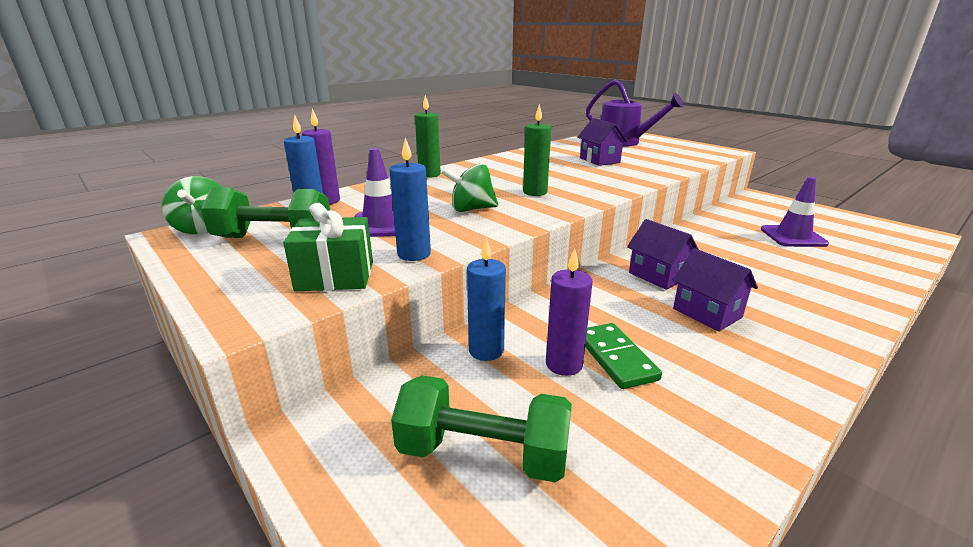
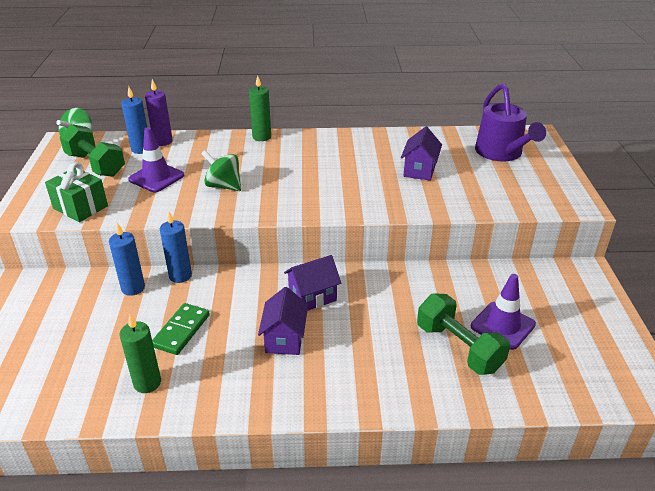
camera: 40 degrees right, 10 degrees up
(414, 254) = (133, 210): blue candle -> blue candle (180, 276)
(483, 454) = (55, 335): green dumbbell -> green dumbbell (458, 348)
(535, 192) = (292, 187): green candle -> green candle (147, 383)
(564, 364) = (152, 318): purple candle -> none
(658, 276) = (312, 297): purple house -> purple house turned 60 degrees clockwise

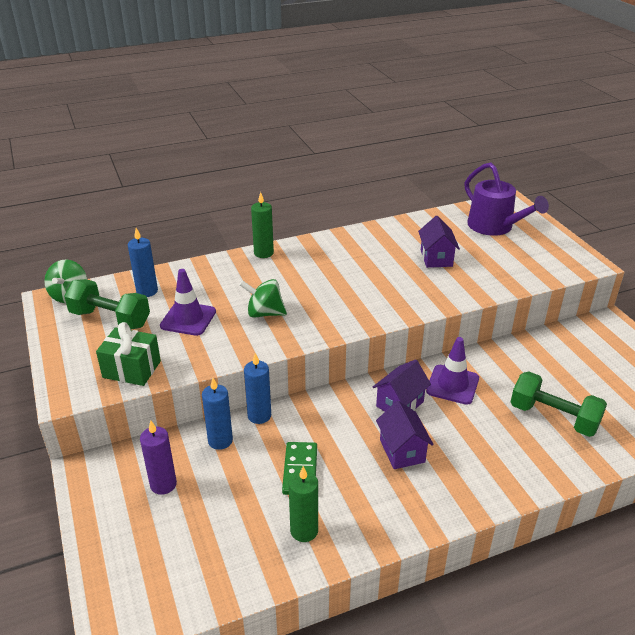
camera: 20 degrees left, 0 degrees up
(163, 141) = (164, 278): purple candle -> purple candle (163, 484)
(502, 325) = (575, 387): purple traffic cone -> purple traffic cone (452, 385)

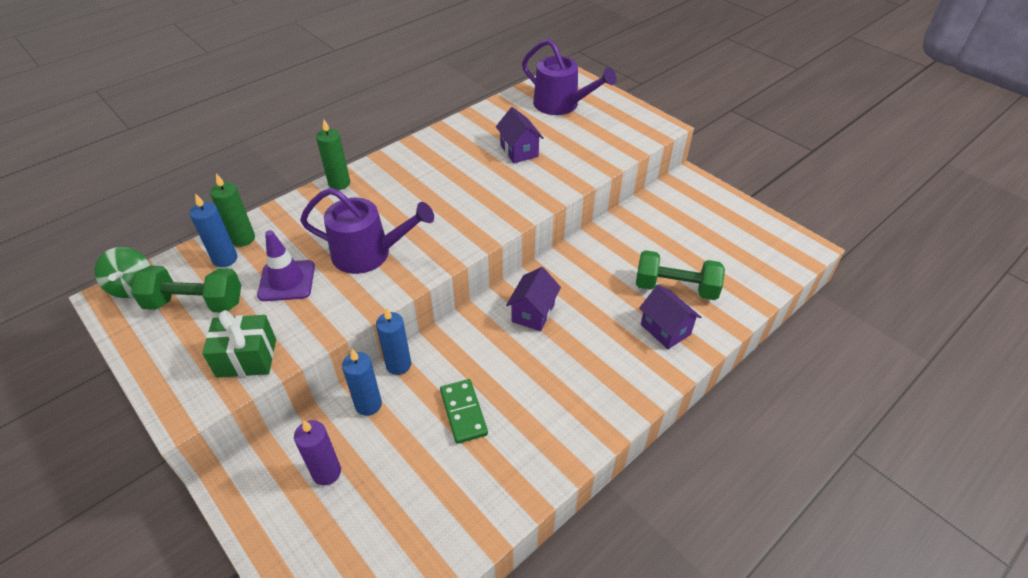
camera: 20 degrees left, 10 degrees up
(264, 313) = (368, 254): green spinning top -> purple watering can
(304, 531) = (492, 475): green candle -> green candle (243, 239)
(402, 451) = (553, 362): purple house -> purple house (665, 329)
(452, 385) = (574, 279): purple traffic cone -> none

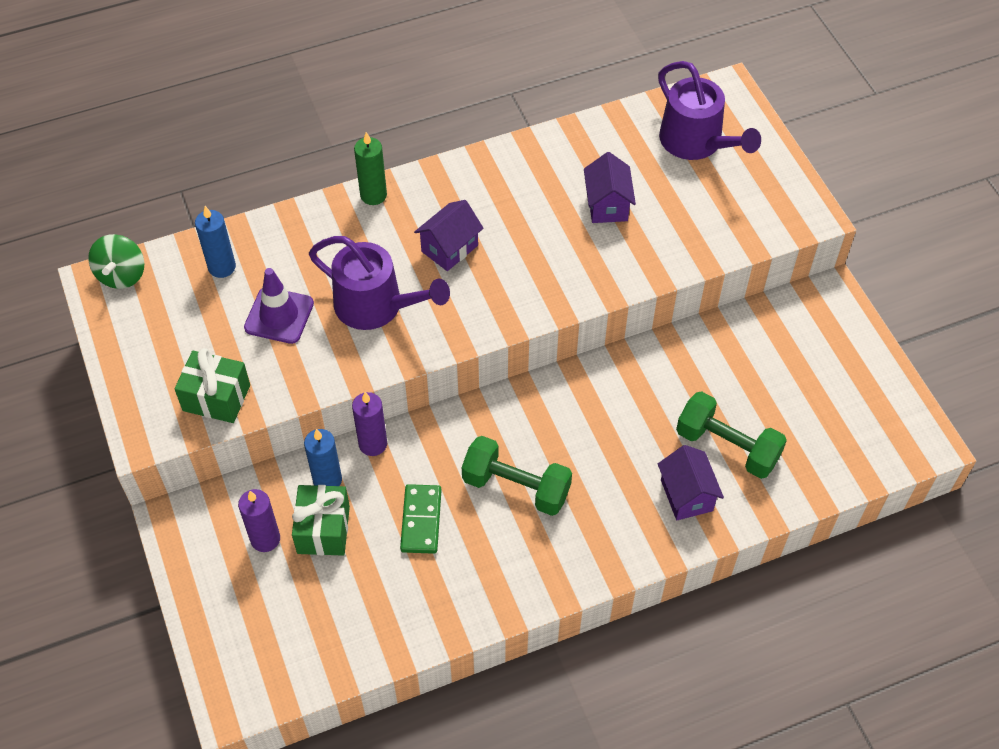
camera: 20 degrees right, 10 degrees up
(195, 303) = (180, 315): green dumbbell -> green dumbbell (516, 487)
(243, 239) = (247, 245): green candle -> none
(379, 447) = (323, 529): none -> green gift
(398, 365) = (373, 444): blue candle -> purple candle
(533, 313) = (543, 427): purple house -> purple house (449, 248)

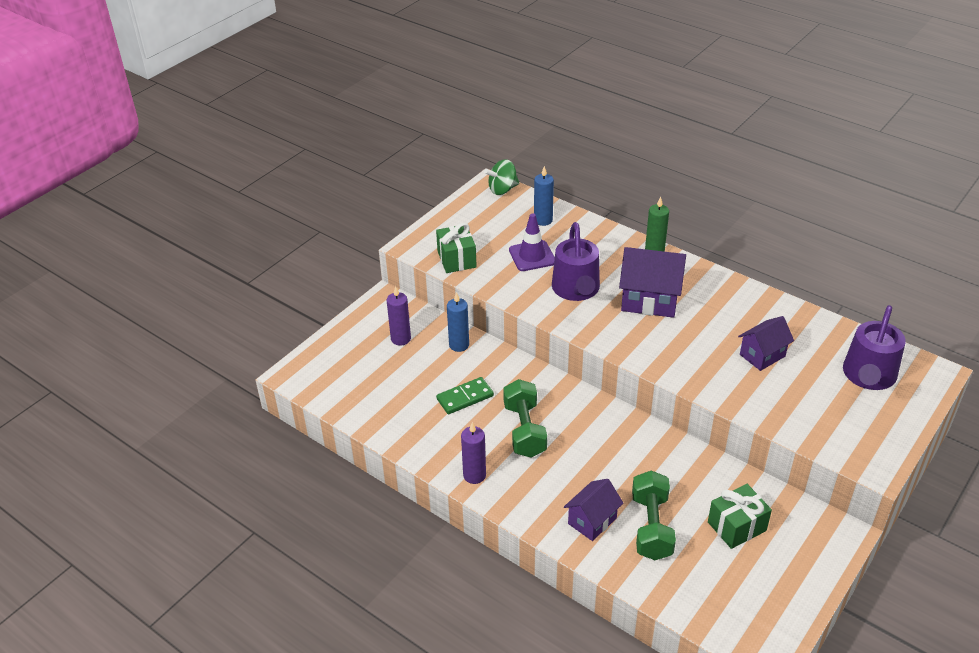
camera: 60 degrees right, 15 degrees down
(323, 529) = (425, 359): green gift -> green gift (736, 526)
(373, 444) = (499, 352): purple candle -> purple candle (474, 475)
(449, 248) = (649, 300): purple house -> purple house, size x1.57

